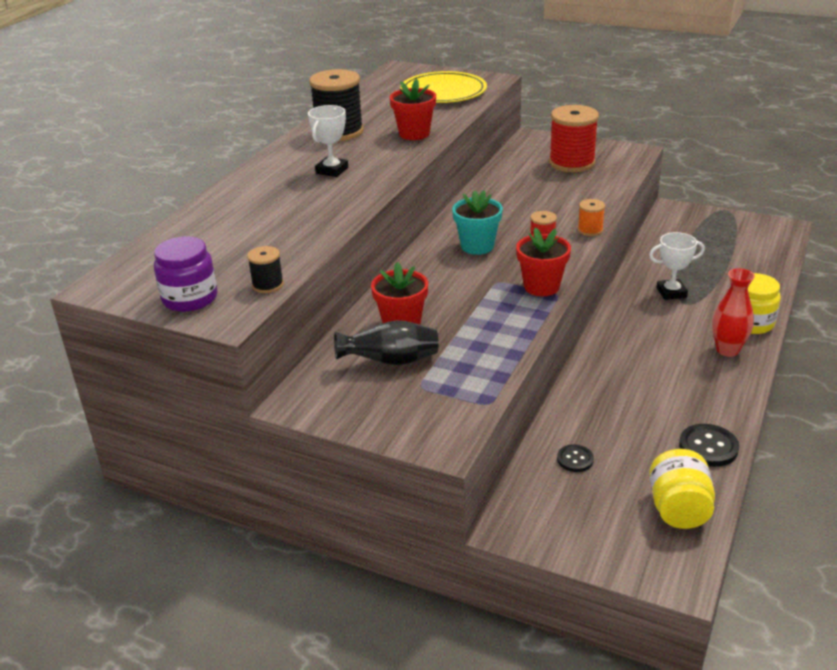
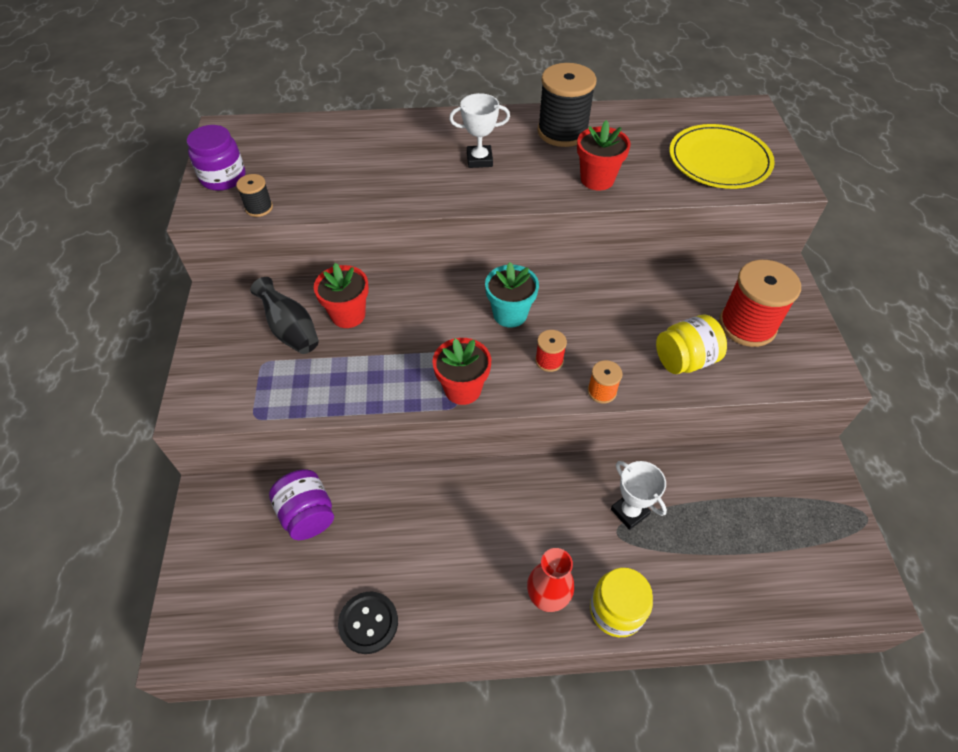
camera: 60 degrees right, 20 degrees up
(575, 459) = (307, 515): black button -> purple jar
(678, 509) = (267, 620): yellow jar -> yellow jar (684, 360)

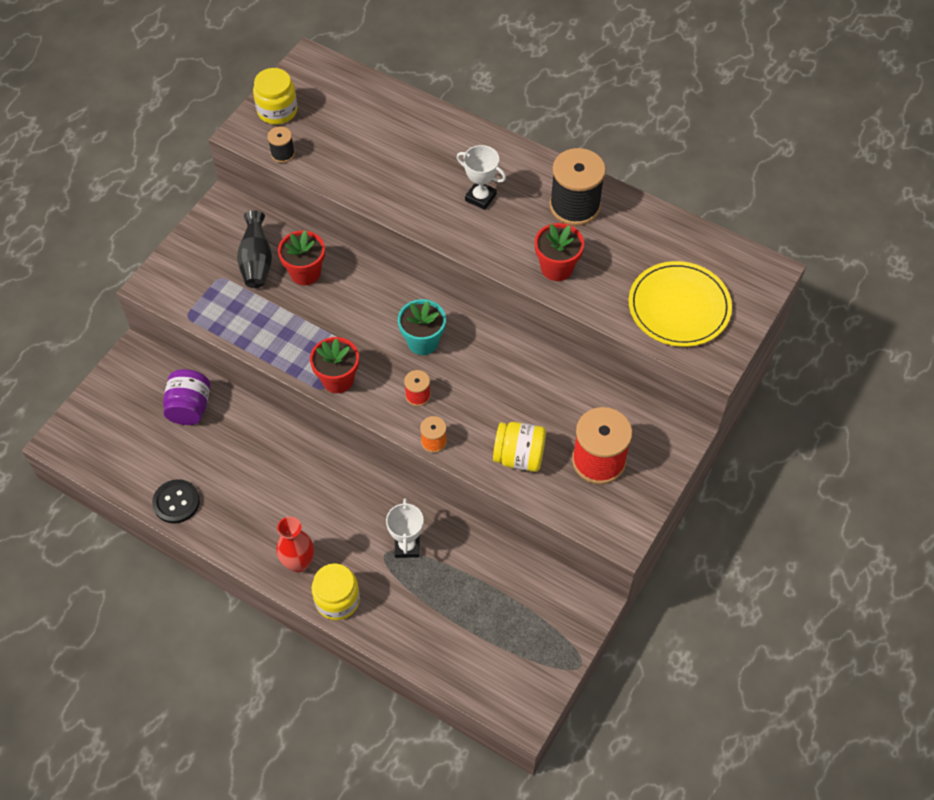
camera: 35 degrees right, 5 degrees up
(223, 177) = (277, 111): purple jar -> yellow jar

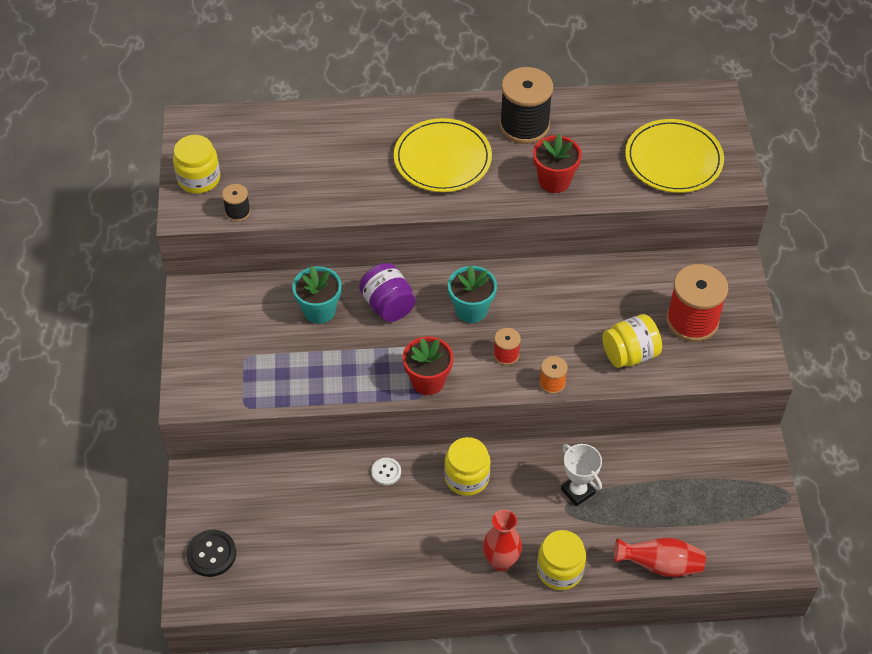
camera: 35 degrees left, 5 degrees down
(176, 502) = (349, 580): black button -> black button (211, 554)
(190, 407) = (288, 494): purple jar -> purple jar (388, 305)
(256, 262) = (267, 326): black vase -> none
(274, 436) = (386, 472): none -> white button
(305, 273) = (319, 310): red flower pot -> turquoise flower pot
(330, 479) = (467, 477): none -> yellow jar
(419, 649) = (660, 565): none -> red vase
(480, 197) = (442, 158): white trophy -> yellow plate

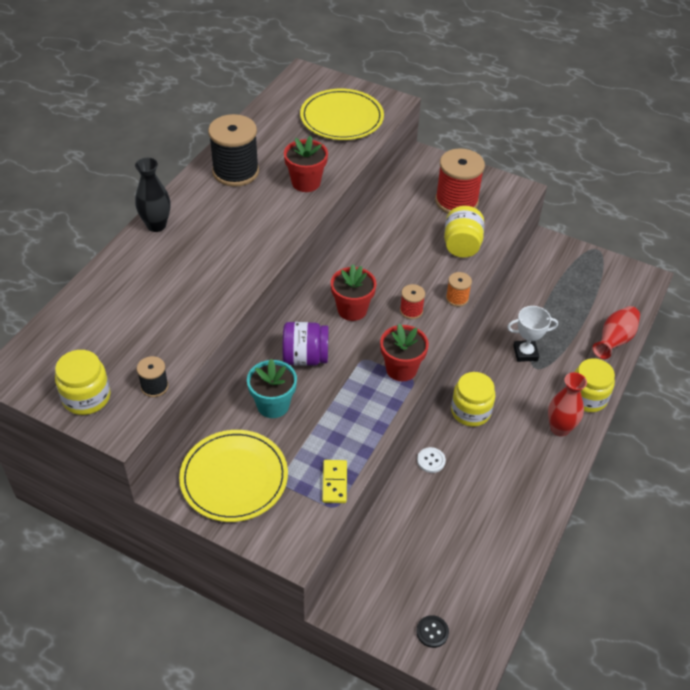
camera: 60 degrees left, 5 degrees down
(211, 554) = (432, 632): black button -> black button, size x0.63
(269, 393) = (334, 482): none -> yellow domino
(411, 113) = (156, 225): none -> black vase
(442, 158) = (224, 230): yellow plate -> yellow plate (234, 478)
(471, 310) = (352, 310): turquoise flower pot -> red flower pot

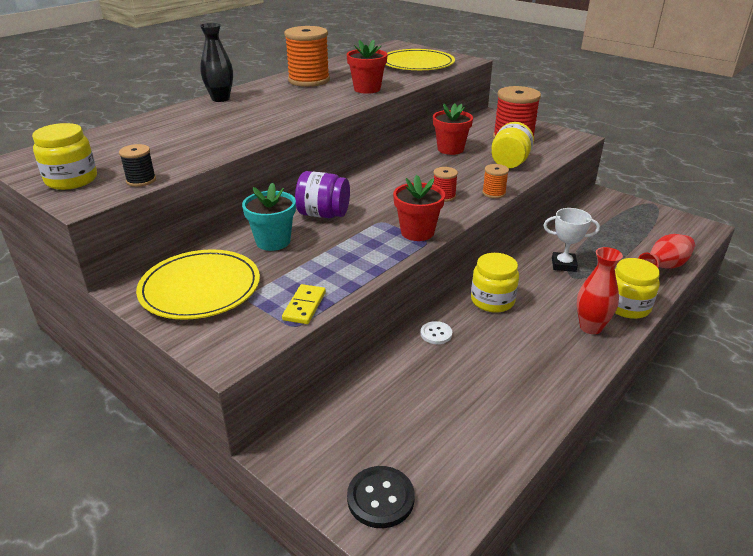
camera: 15 degrees right, 15 degrees down
(235, 172) = (309, 80): black spool -> orange spool
(352, 310) = (385, 190): red flower pot -> red flower pot (450, 149)
(432, 632) = (380, 498): black button -> black button, size x1.59

